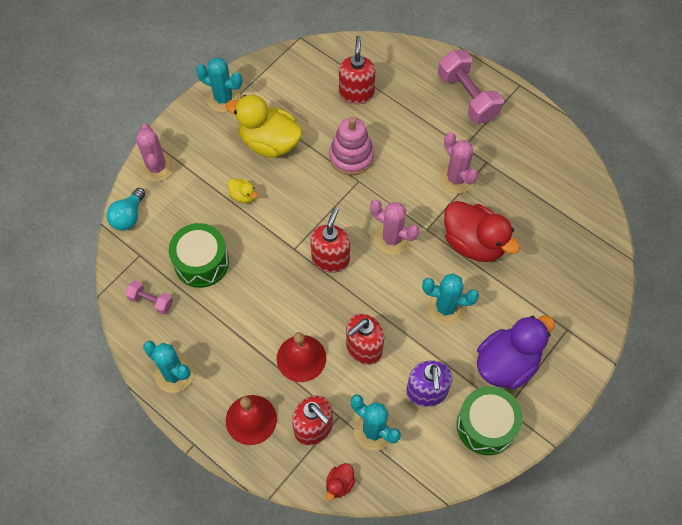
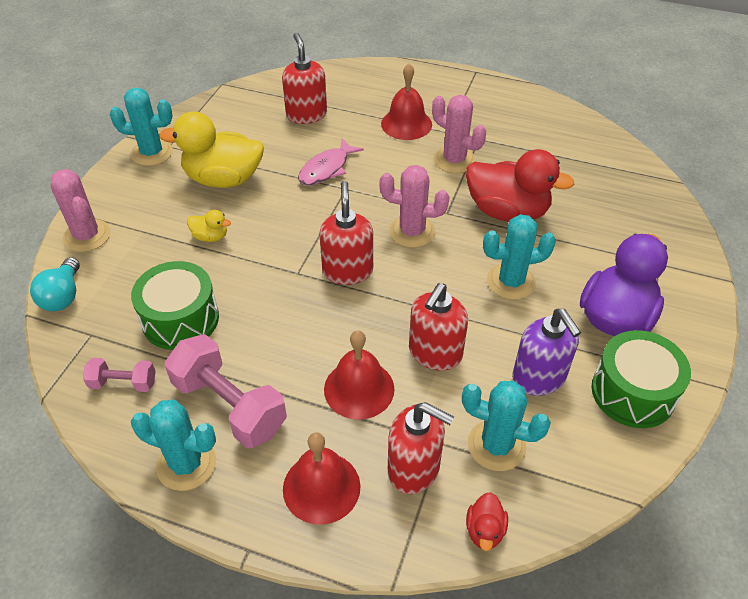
camera: 20 degrees left, 15 degrees down
(351, 156) = (326, 169): pink stacking toy -> pink fish
(434, 128) = (406, 124): none -> red bell
(467, 97) = (428, 92): pink dumbbell -> pink dumbbell (229, 405)

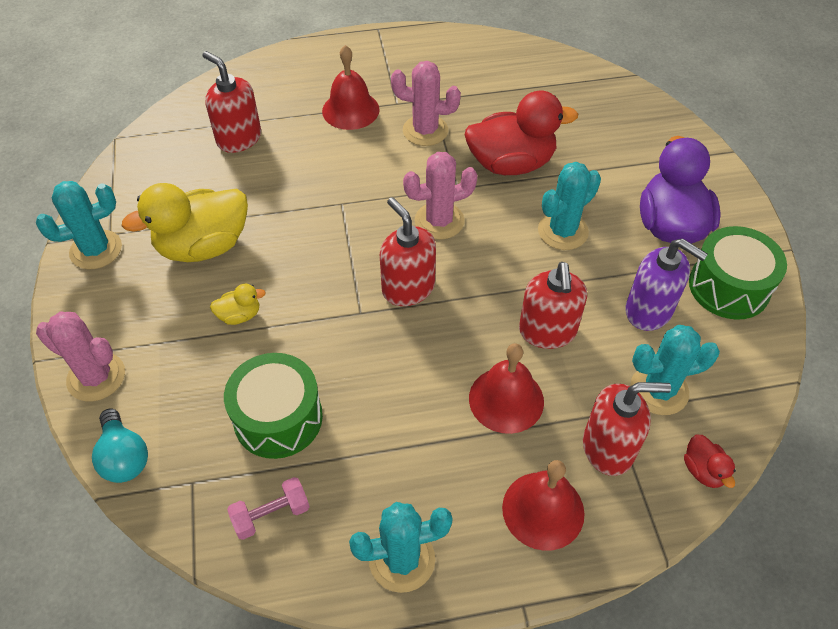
camera: 30 degrees left, 5 degrees up
(229, 405) = (398, 479): pink dumbbell -> none
(326, 169) = (306, 190): pink fish -> none

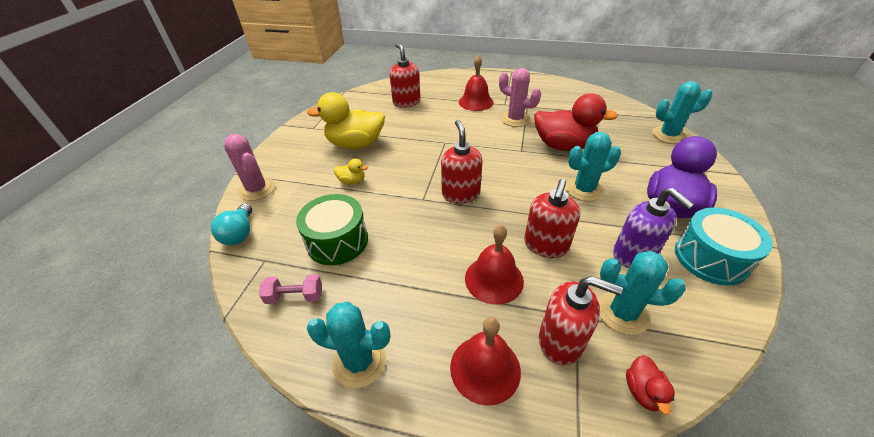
camera: 25 degrees right, 10 degrees down
(96, 250) = (301, 133): turquoise cactus -> turquoise cactus (668, 135)
(439, 221) = (500, 164): pink cactus -> none
(729, 287) = (710, 258): green drum -> turquoise drum

